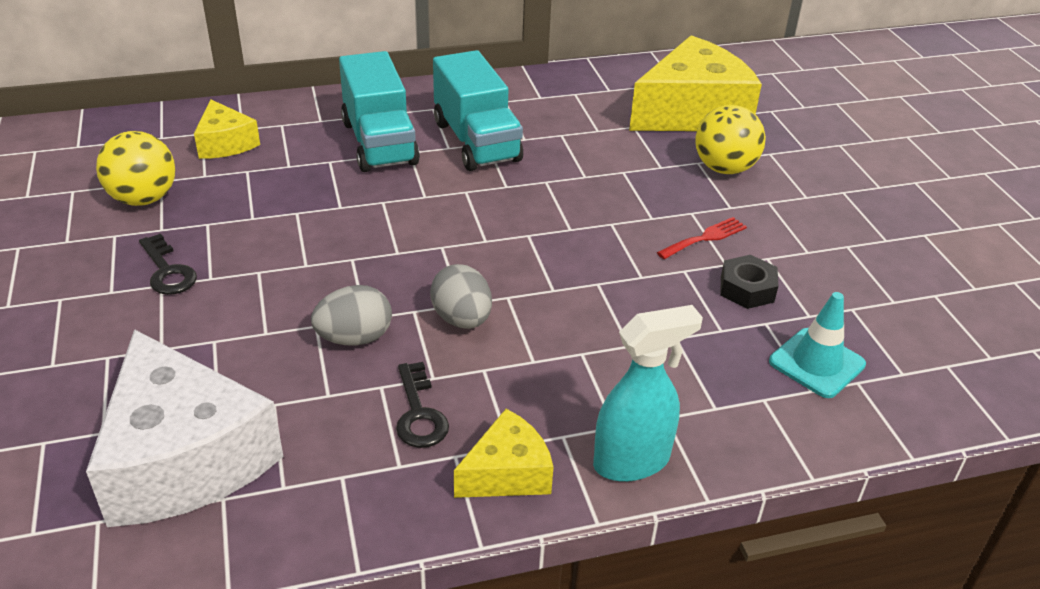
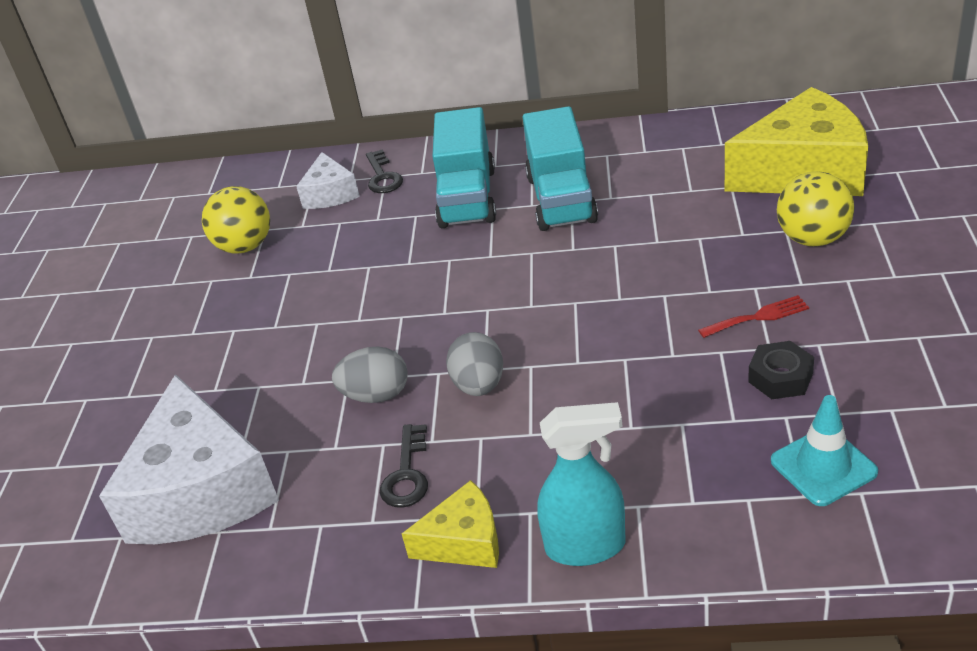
camera: 25 degrees right, 0 degrees up
(167, 271) = (242, 317): black key -> black key (383, 177)
(225, 143) = (330, 194): yellow cheese -> white cheese

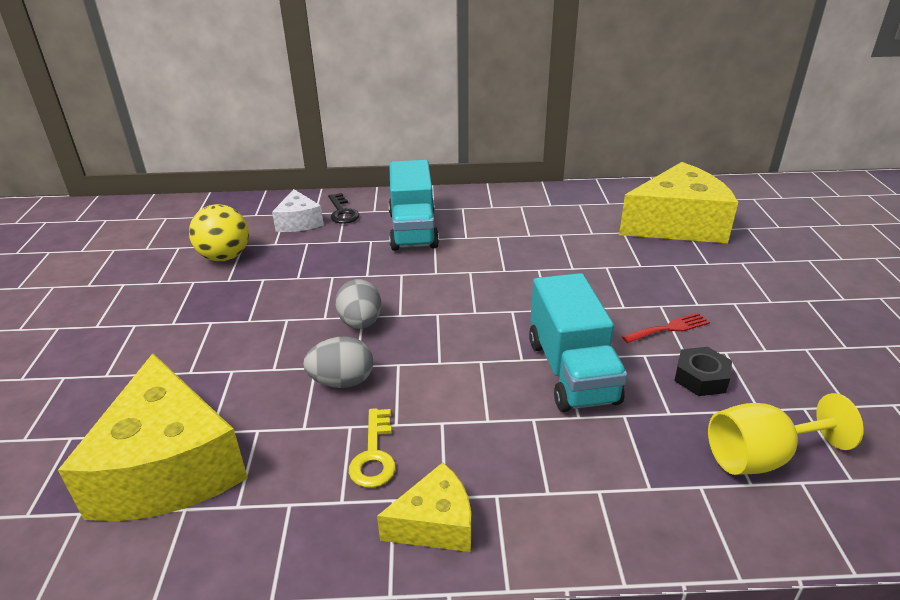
camera: 10 degrees left, 5 degrees down
(200, 491) = (168, 467): white cheese -> yellow cheese
(407, 474) = (374, 455): black key -> yellow key
(479, 385) = (436, 376): grey egg -> grey egg (360, 323)
(561, 199) = (489, 234): turquoise truck -> turquoise truck (571, 371)
(586, 546) = (556, 530): turquoise spray bottle -> none
(813, 239) = (697, 271): yellow ball -> none
(823, 466) = (760, 457): turquoise traffic cone -> yellow goblet

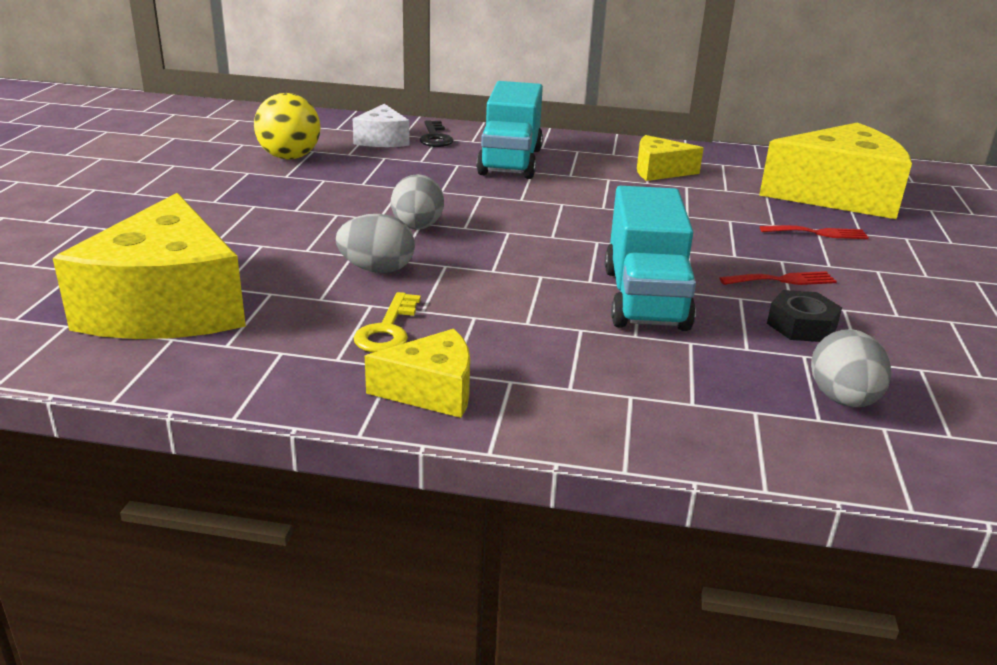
camera: 10 degrees right, 5 degrees down
(534, 221) = (659, 171): none -> yellow cheese
(677, 269) = (818, 233): none -> red fork
(760, 457) = (842, 399): yellow goblet -> grey egg

